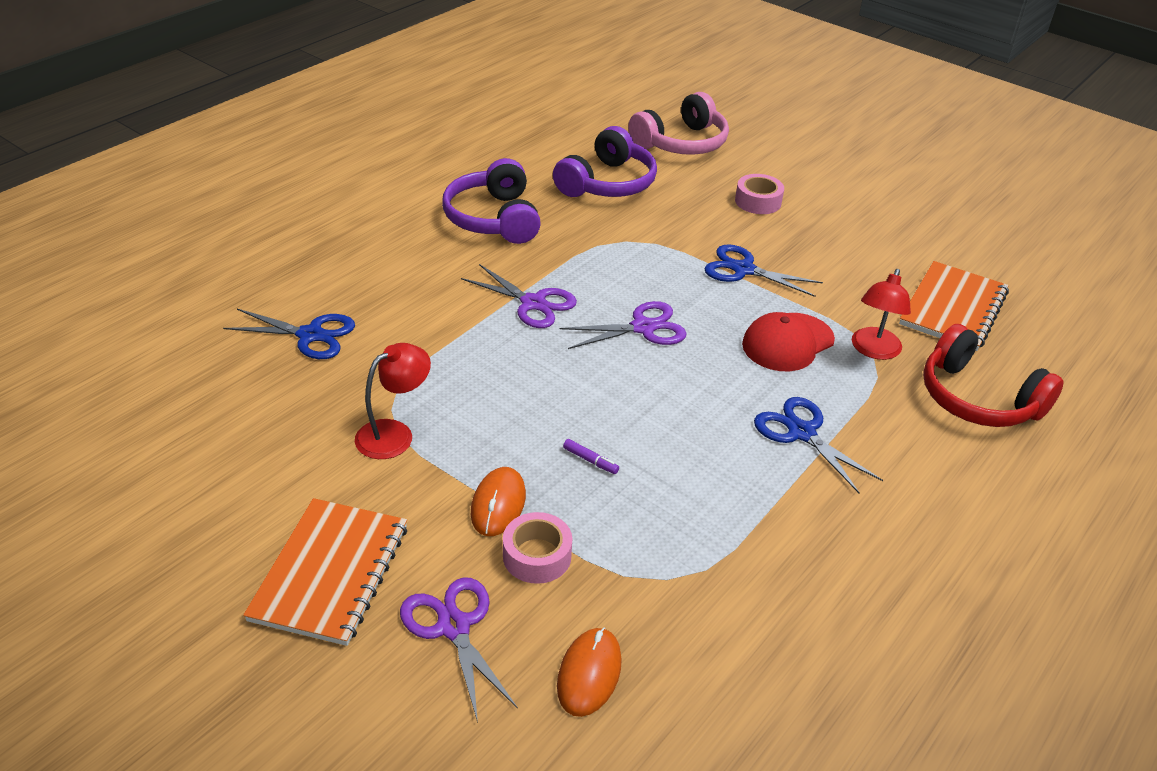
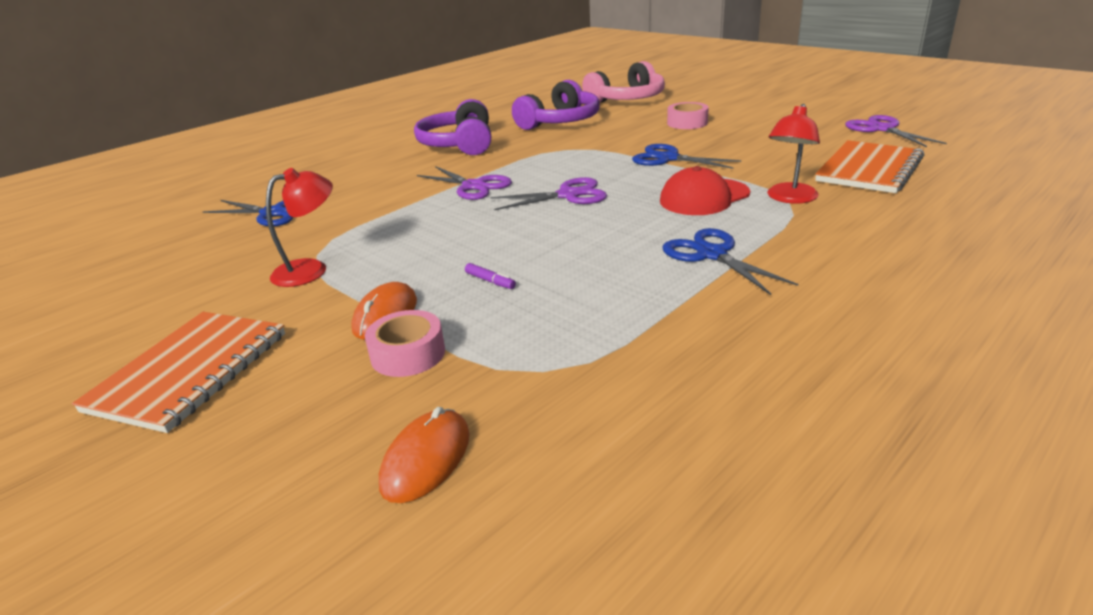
camera: 10 degrees right, 10 degrees down
(454, 627) = (292, 415): purple scissors -> purple scissors (882, 129)
(977, 399) = (900, 224): red headphones -> none

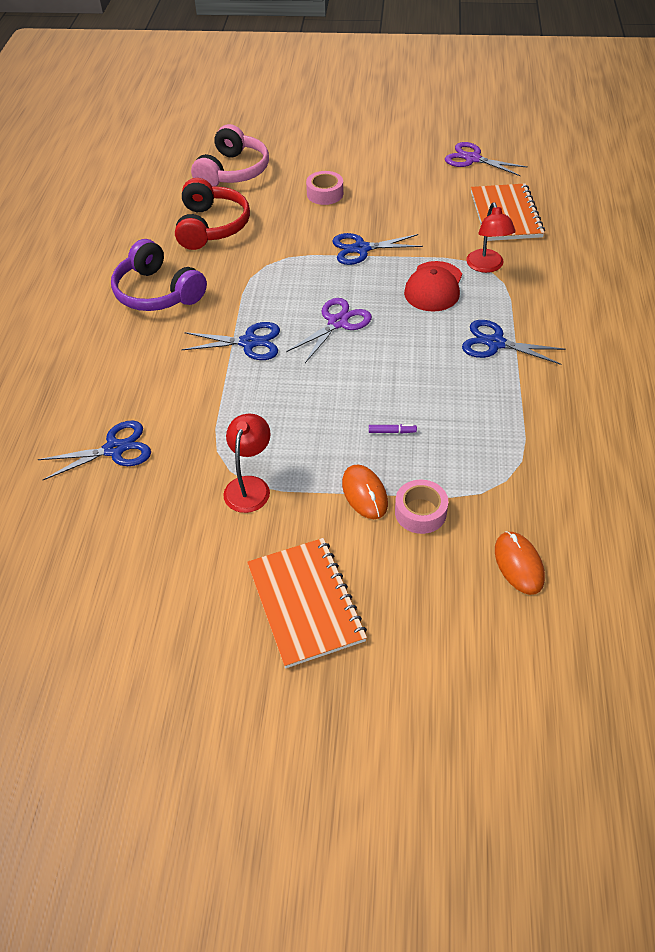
camera: 40 degrees left, 20 degrees up
(473, 186) = (249, 342): purple scissors -> blue scissors
(560, 122) = (212, 226): purple headphones -> red headphones

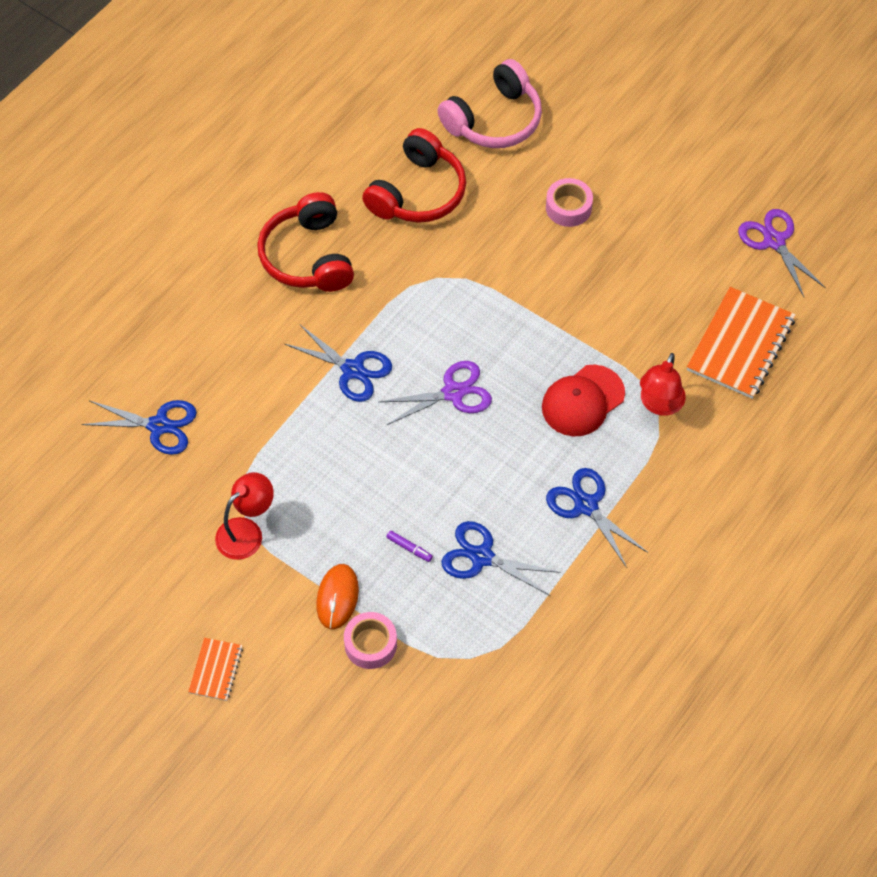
camera: 30 degrees right, 10 degrees up
(157, 292) = (308, 256): purple headphones -> red headphones
(305, 603) = (216, 670): orange notebook -> orange notebook, size x0.51
(361, 249) = (548, 308): blue scissors -> blue scissors (482, 557)
(518, 564) = (413, 742): orange mouse -> none

